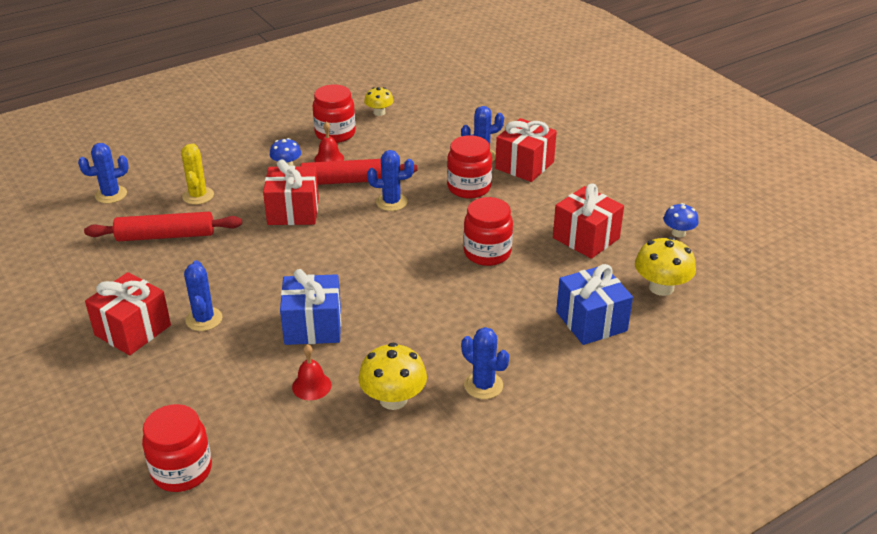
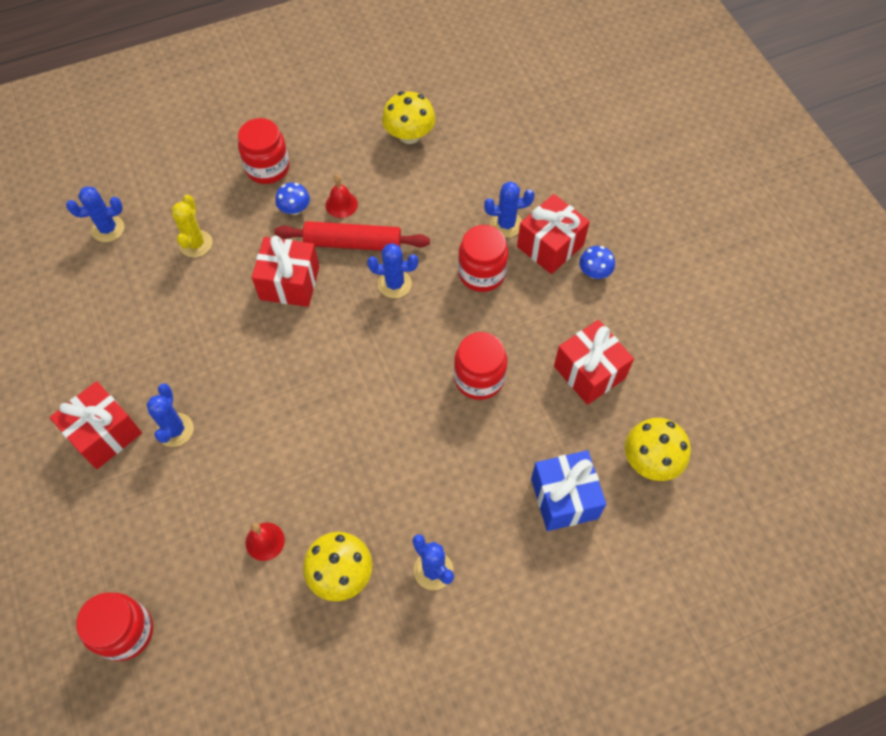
camera: 10 degrees right, 25 degrees up
(165, 236) = (154, 301): red rolling pin -> none
(313, 326) = (280, 458): blue gift -> none
(335, 133) = (355, 164): red jar -> red jar (267, 168)
(379, 112) = (409, 135): yellow mushroom -> yellow mushroom, size x1.62
(678, 233) = (692, 379): blue mushroom -> blue mushroom (594, 272)

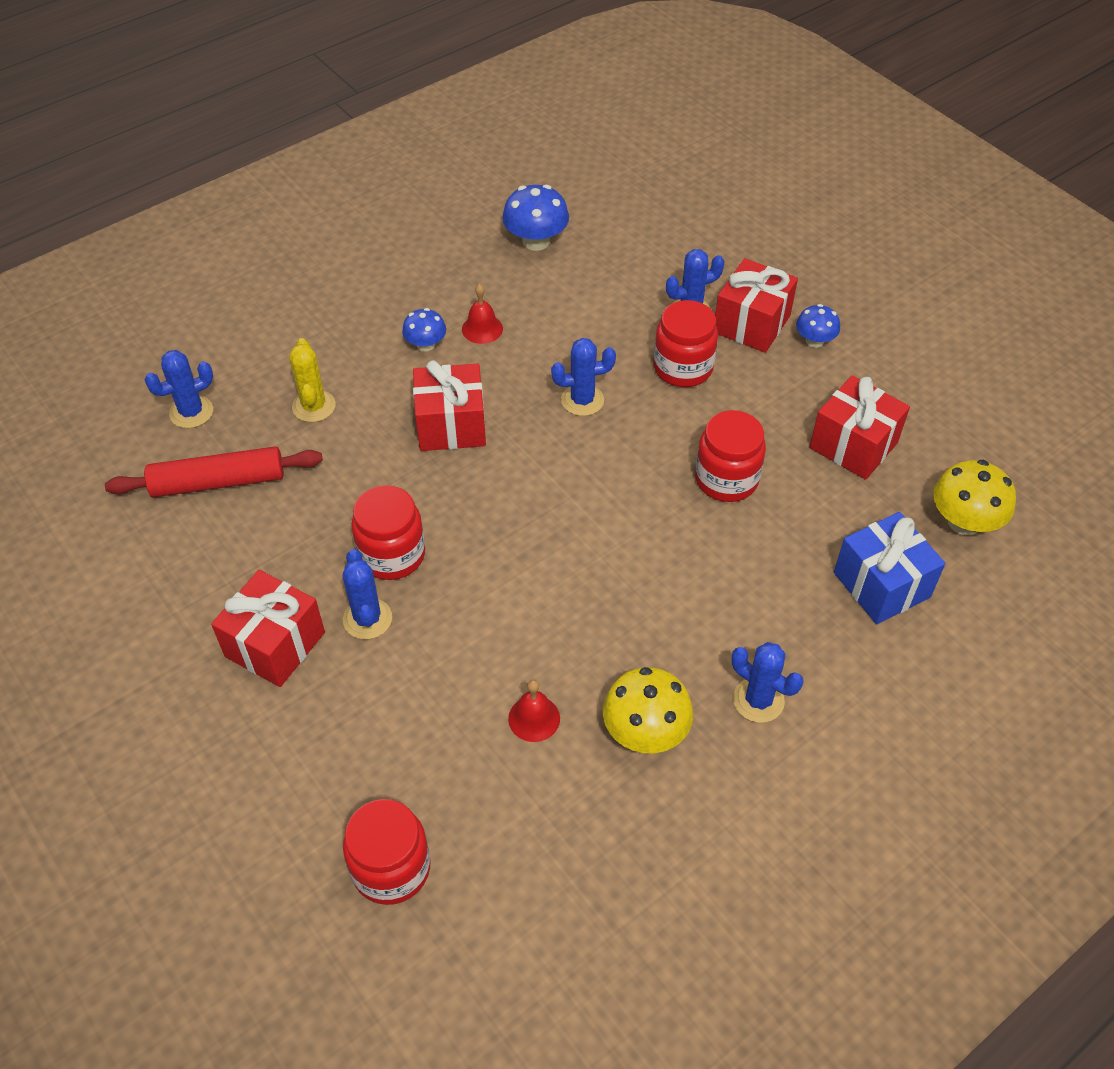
camera: 15 degrees left, 10 degrees down
(267, 168) = (374, 307): red jar -> red jar (392, 555)
(353, 243) = (513, 367): red rolling pin -> red rolling pin (218, 482)
(409, 135) = (536, 241): yellow mushroom -> blue mushroom

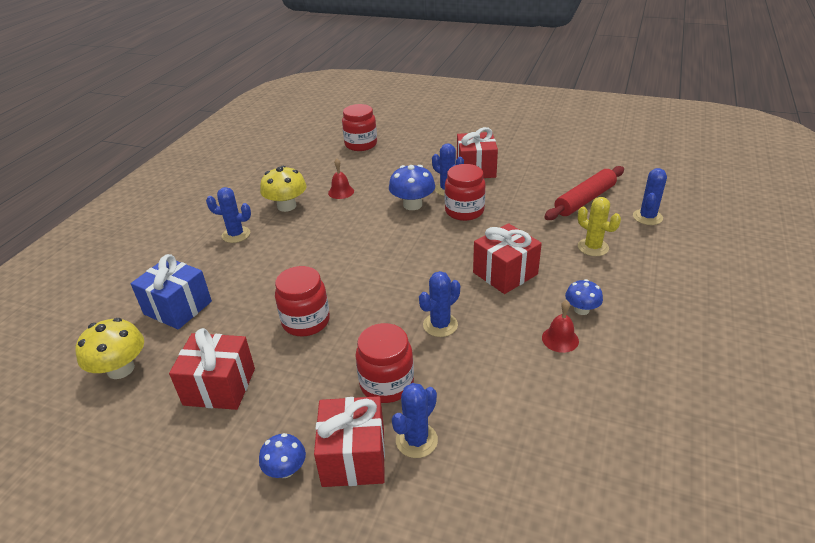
camera: 150 degrees right, 15 degrees down
(536, 241) = (614, 441): blue mushroom -> blue mushroom (412, 205)

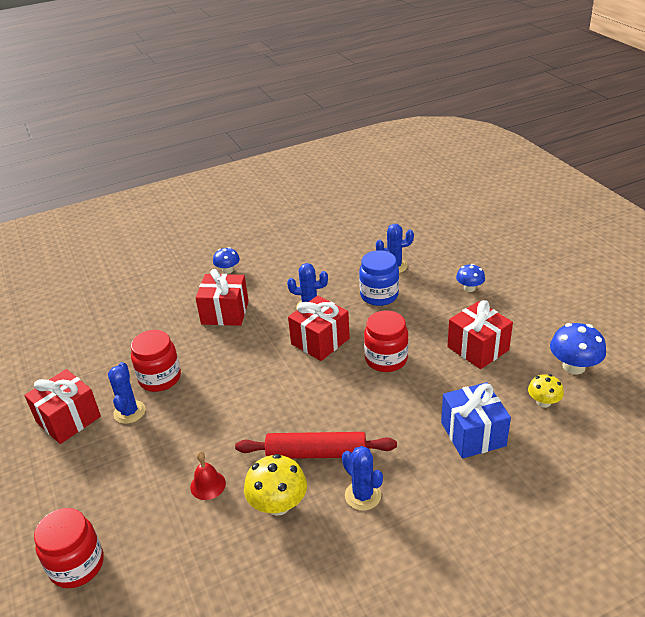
camera: 135 degrees left, 0 degrees up
(121, 369) = (543, 402): yellow mushroom -> yellow mushroom, size x0.62
(353, 457) = (431, 276): red gift -> red gift (320, 341)
(386, 384) = (379, 295): red jar -> blue jar
(412, 205) = (180, 415): blue mushroom -> blue mushroom (573, 366)
(560, 339) = (264, 265): red bell -> none
(584, 200) = (78, 328): red rolling pin -> red rolling pin (316, 453)
(593, 247) = (150, 295): yellow cactus -> none
(647, 217) = (81, 292): blue cactus -> none

